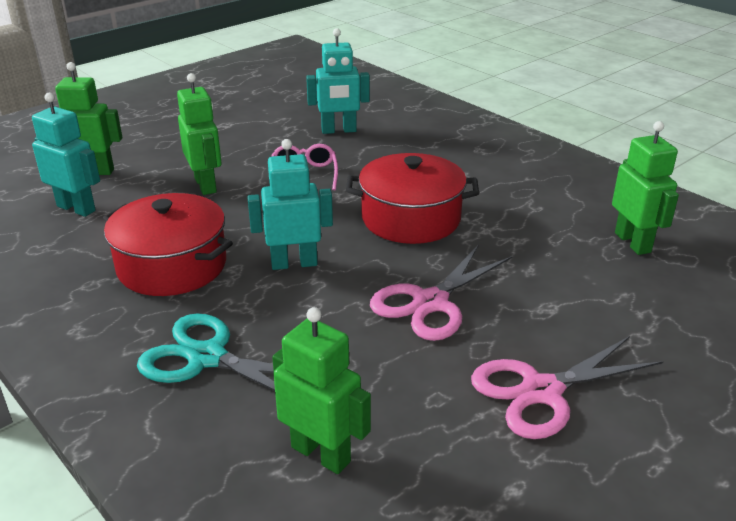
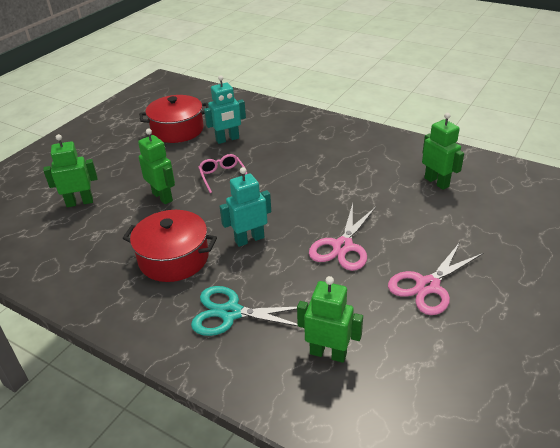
camera: 15 degrees left, 5 degrees up
(76, 208) = (85, 232): turquoise robot -> none
(411, 218) = (304, 193): red pot -> red pot (177, 130)

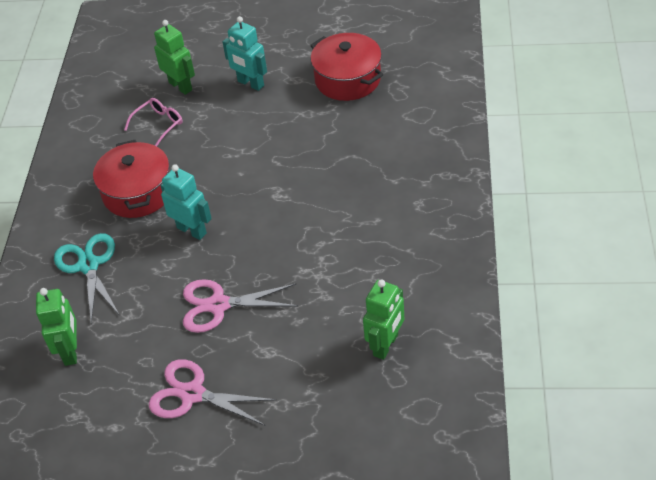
camera: 65 degrees right, 10 degrees up
(162, 197) = (221, 135): green robot -> none
(222, 176) = (283, 159): pink glasses -> pink glasses (159, 125)
(227, 139) = (356, 128): turquoise robot -> turquoise robot (250, 84)

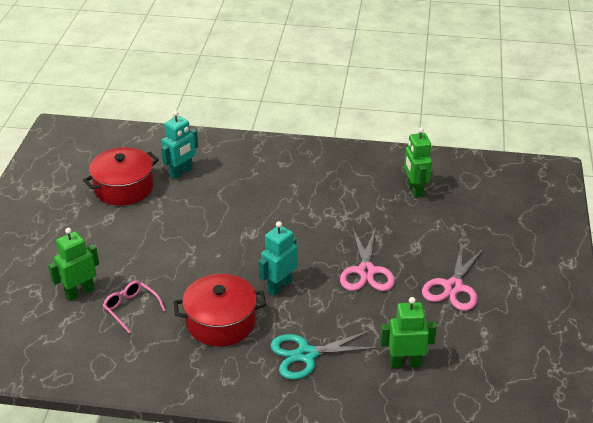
camera: 90 degrees left, 10 degrees down
(250, 84) = (100, 245): turquoise robot -> turquoise robot (181, 172)
(386, 345) = (414, 189): green robot -> green robot turned 135 degrees counterclockwise

